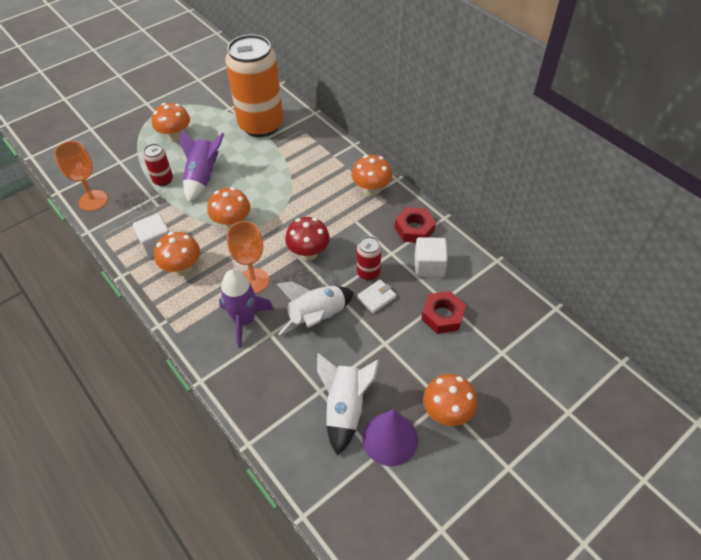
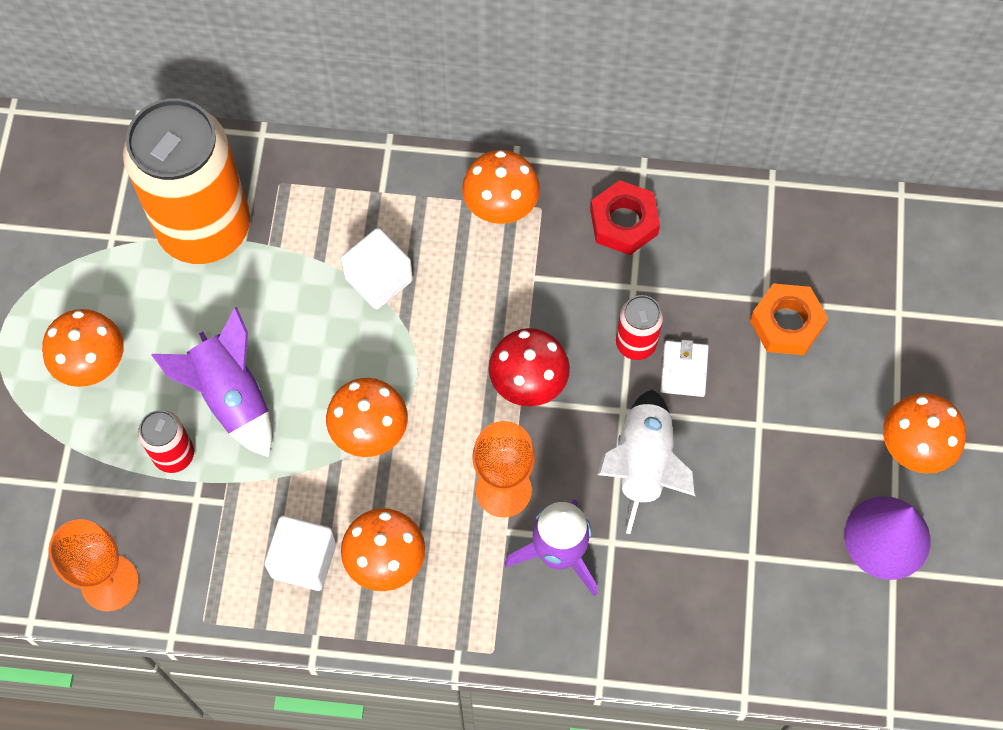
camera: 45 degrees left, 15 degrees up
(345, 408) = (802, 550): white rocket -> none
(429, 266) = (700, 265): white cube -> white cube (379, 279)
(442, 316) = (786, 324): red nut -> orange nut

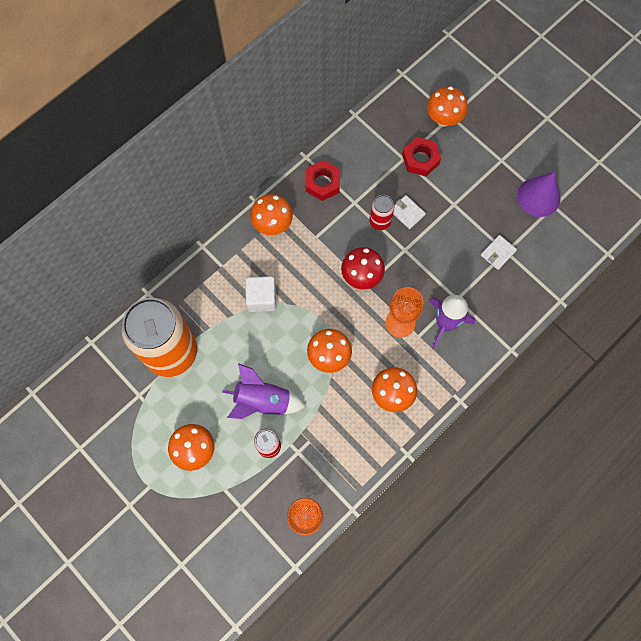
camera: 50 degrees left, 5 degrees up
(304, 560) = (364, 427): white cube -> none
(643, 464) = (434, 260): white rocket -> none
(738, 546) = (498, 253): none -> white wallet
(786, 324) = (420, 159): orange nut -> red nut
(913, 448) = (510, 157): orange mushroom -> orange mushroom (443, 119)

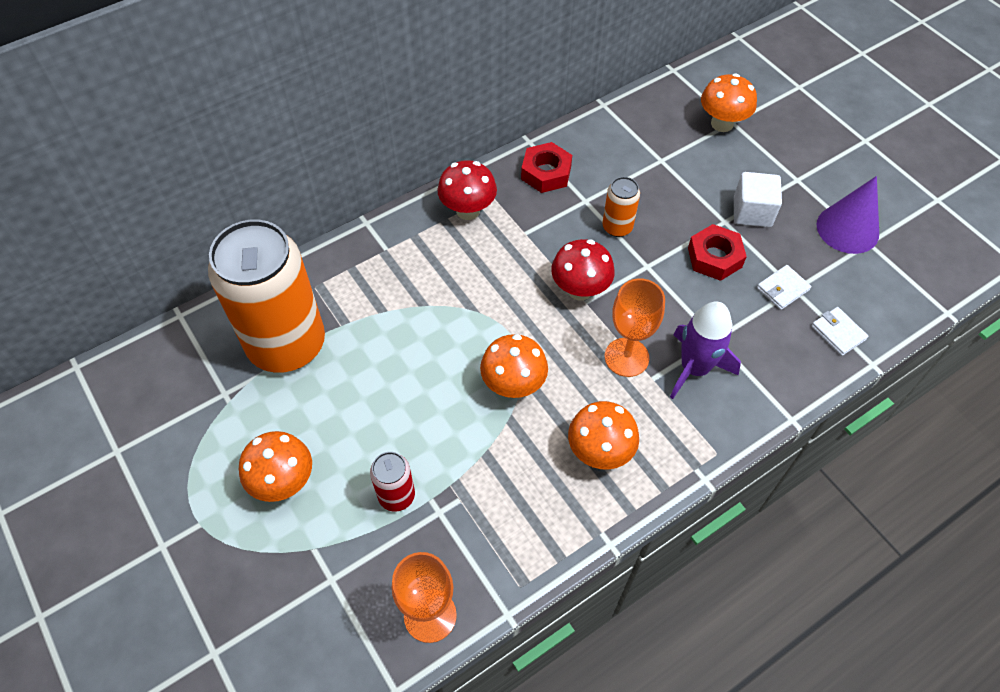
camera: 10 degrees right, 15 degrees down
(262, 298) = (432, 296): white cube -> white cube (752, 212)
(263, 401) = (402, 431): purple rocket -> none
(272, 224) = (468, 210): orange mushroom -> red mushroom
(380, 221) = (617, 227): red can -> orange can
(407, 213) = (657, 222): white wallet -> white wallet (838, 333)
(420, 159) = (684, 164): red nut -> red nut (714, 257)

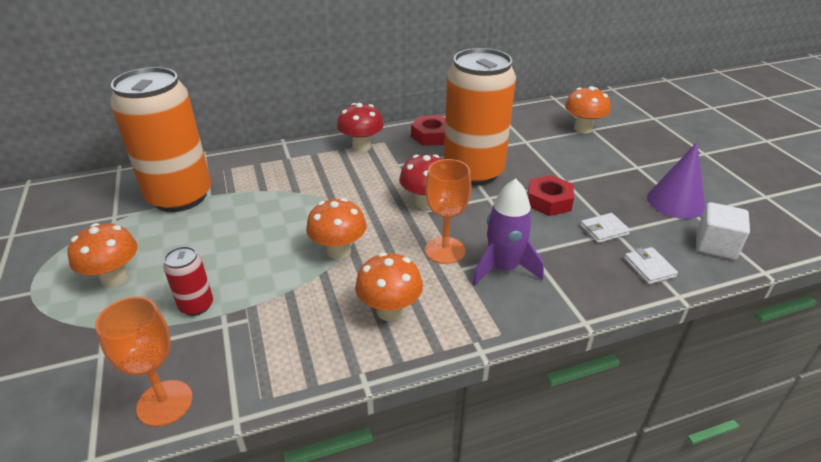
camera: 15 degrees right, 20 degrees down
(617, 227) = (473, 172): orange can -> orange can, size x2.36
(752, 212) = (591, 180): white cube -> white cube (715, 245)

